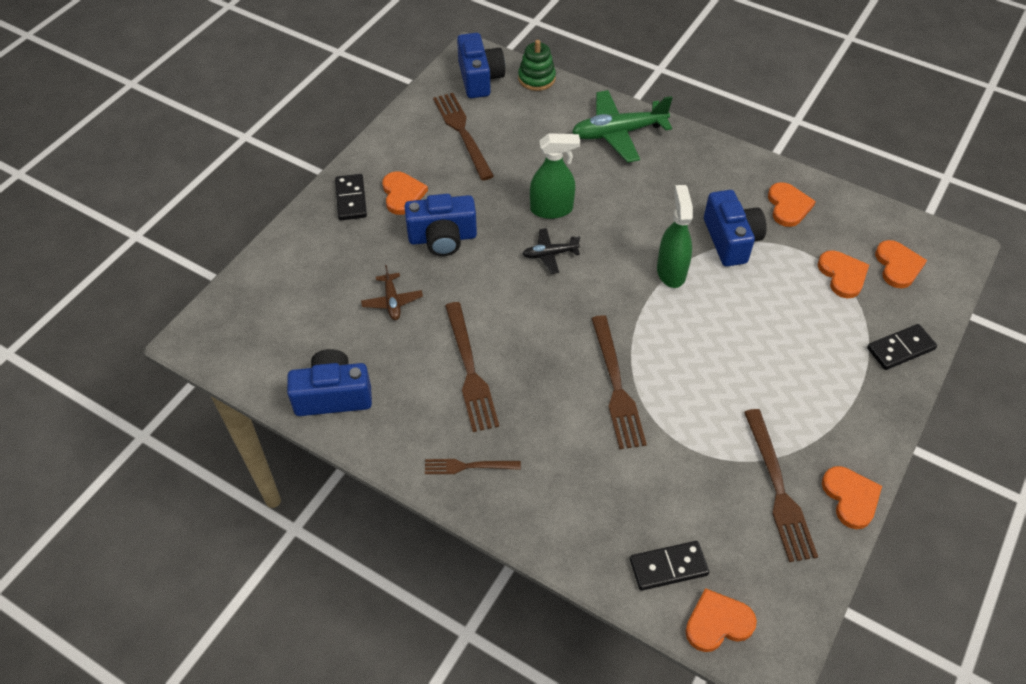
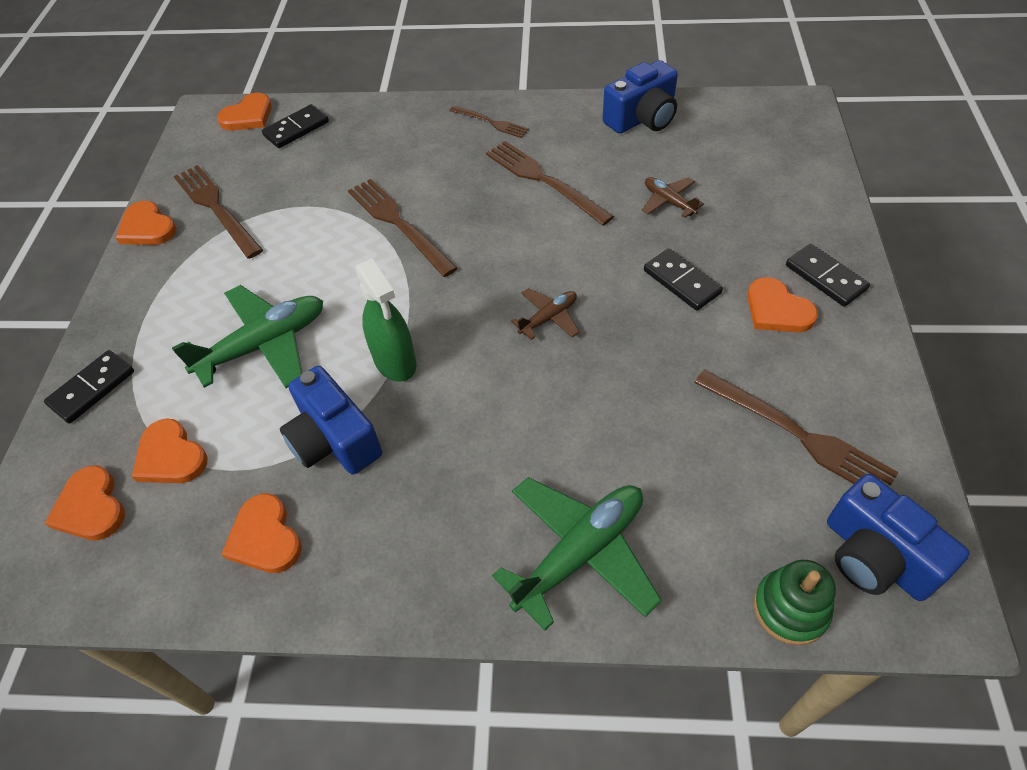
camera: 155 degrees right, 0 degrees up
(442, 238) = (681, 282): blue camera -> black domino
(468, 466) = (490, 122): brown fork -> brown fork turned 60 degrees clockwise
(550, 254) = (548, 318): black plane -> brown plane
(551, 209) = (587, 375): green spray bottle -> none
(762, 325) = (264, 345): none -> green plane

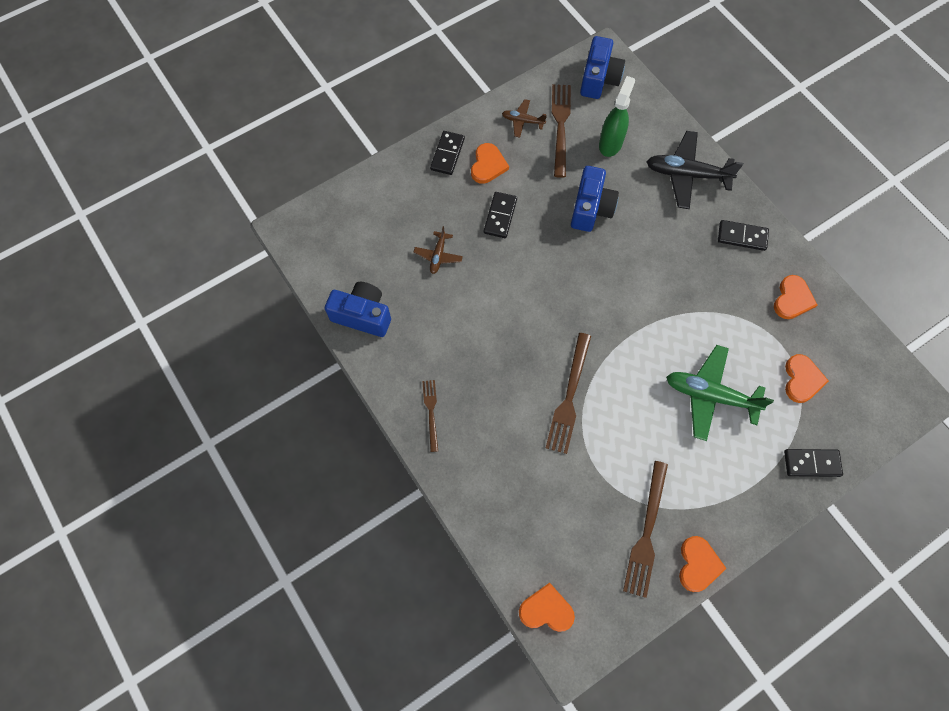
camera: 130 degrees left, 15 degrees up
(90, 507) = (854, 391): orange heart -> none
(296, 129) = (533, 553): black domino -> black domino (742, 236)
(334, 440) = (726, 310): blue camera -> blue camera (591, 208)
(395, 361) = (663, 318): green spray bottle -> green spray bottle (610, 143)
(544, 181) = (468, 336): brown fork -> none
(548, 318) = (575, 264): brown plane -> brown plane (522, 121)
(580, 553) = (687, 175): green plane -> black plane
(790, 608) = (645, 96): green stacking toy -> none

